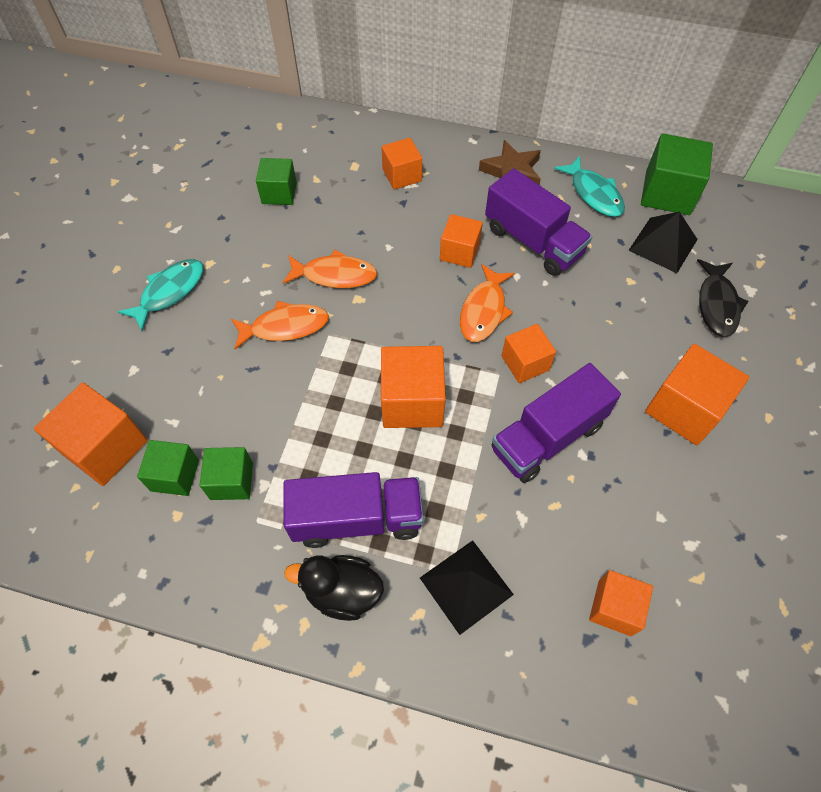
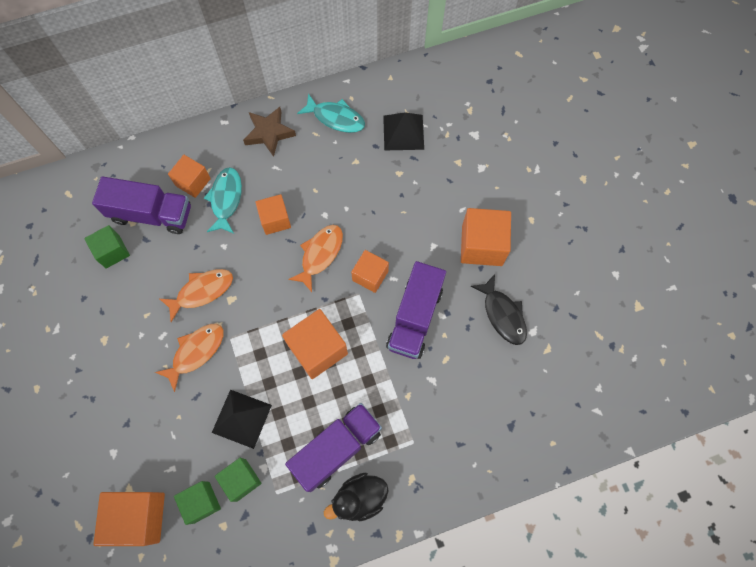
camera: 35 degrees left, 10 degrees up
(169, 292) = (92, 380): turquoise fish -> turquoise fish (226, 199)
(466, 586) = (427, 443): black pyramid -> black pyramid (241, 418)
(483, 310) = (320, 254): orange fish -> orange fish turned 135 degrees counterclockwise
(533, 241) = (319, 181): purple truck -> purple truck (151, 214)
(614, 608) = (514, 398): orange cube -> none
(667, 193) = (383, 88): green cube -> none
(717, 304) = (461, 158): black fish -> black fish (502, 314)

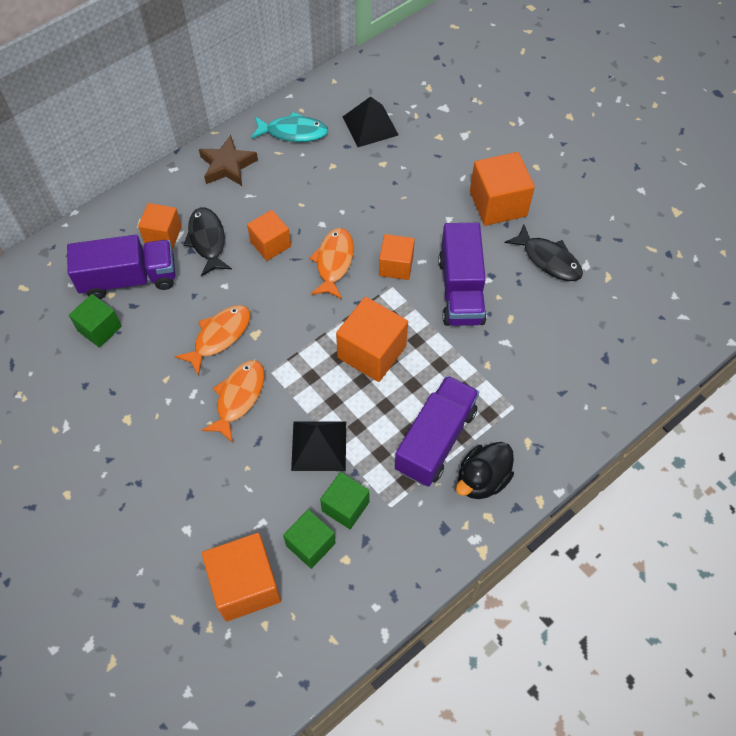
camera: 20 degrees left, 10 degrees down
(226, 199) = (207, 240): turquoise fish -> black fish

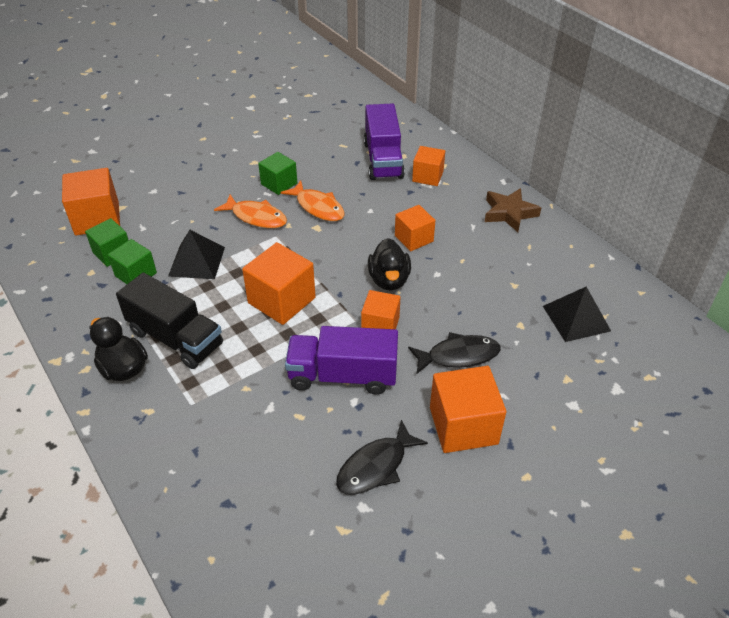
camera: 95 degrees right, 15 degrees down
(99, 329) = (337, 147): green cube -> green cube (279, 184)
(207, 240) = (420, 201): black fish -> black fish (458, 356)
(293, 132) = (558, 258): turquoise fish -> none
(334, 262) = (389, 280): orange fish -> black duck
(435, 440) = (176, 338): purple truck -> black truck

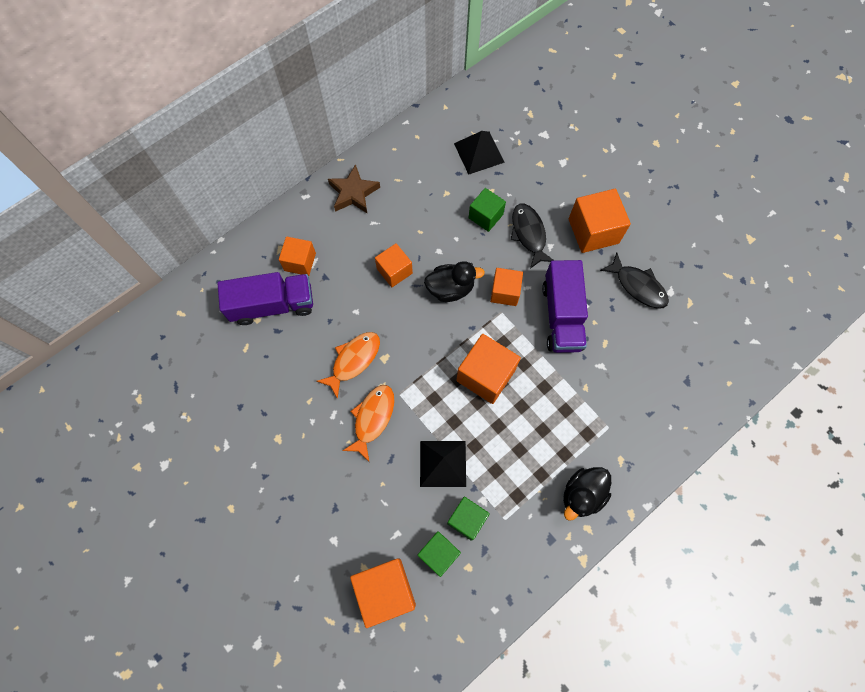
camera: 95 degrees left, 25 degrees up
(176, 338) = (542, 458): black truck -> none
(279, 184) = (316, 405): green cube -> green cube (485, 216)

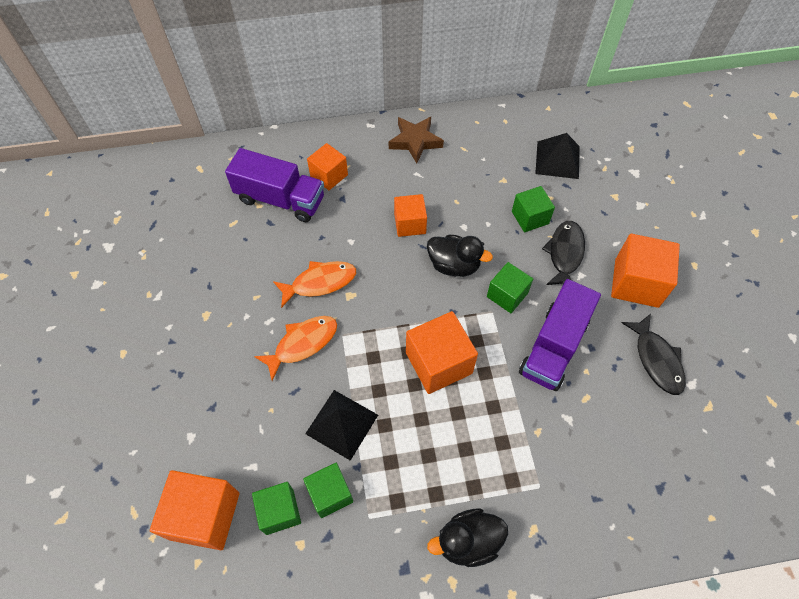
camera: 30 degrees right, 10 degrees down
(505, 292) = (507, 295): orange cube -> green cube

